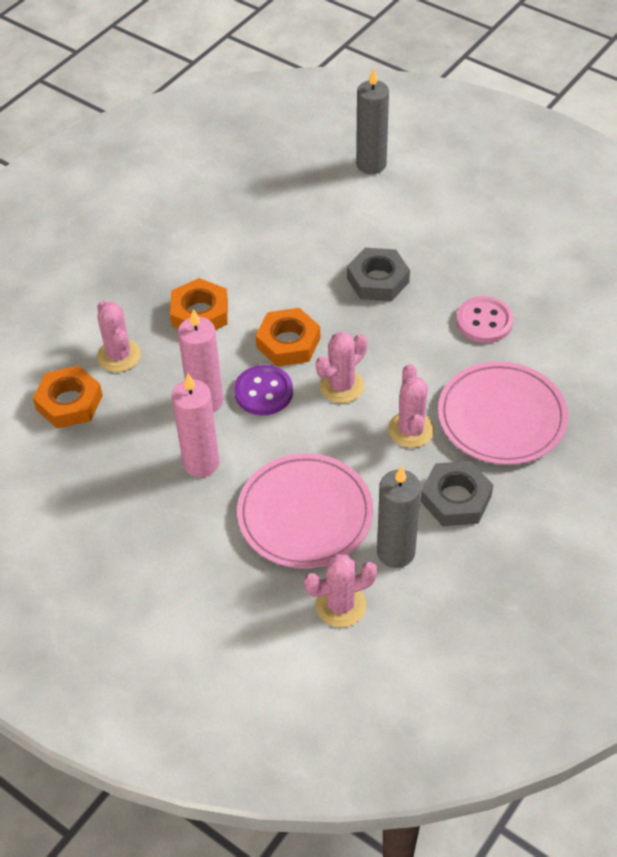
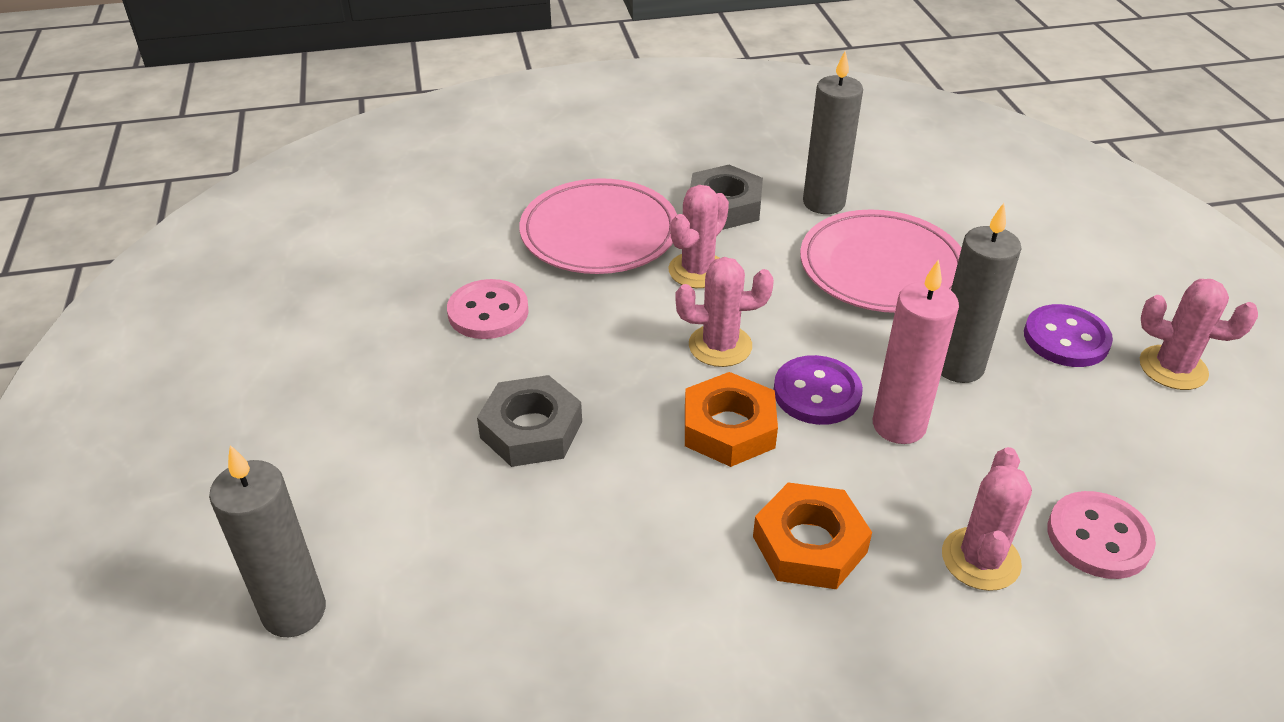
camera: 140 degrees left, 10 degrees down
(69, 402) = (1098, 537): orange nut -> pink button
(151, 531) = (1066, 339): none -> purple button
(201, 463) = (958, 366): pink candle -> grey candle
(340, 605) = (912, 198): pink cactus -> pink cactus (1173, 368)

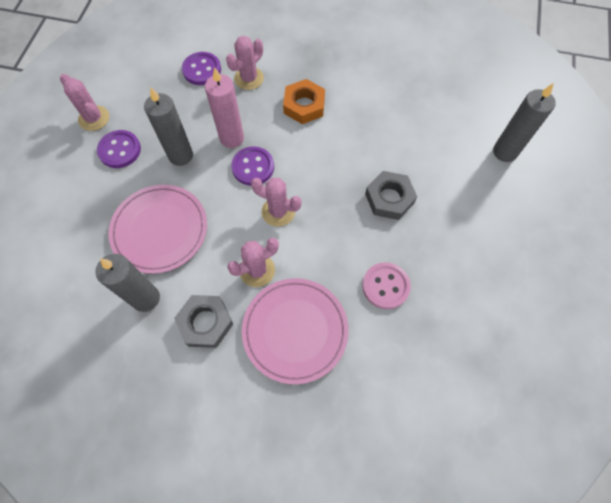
camera: 155 degrees left, 25 degrees up
(729, 428) = (302, 165): orange nut -> none
(1098, 537) = (202, 70): pink button -> purple button

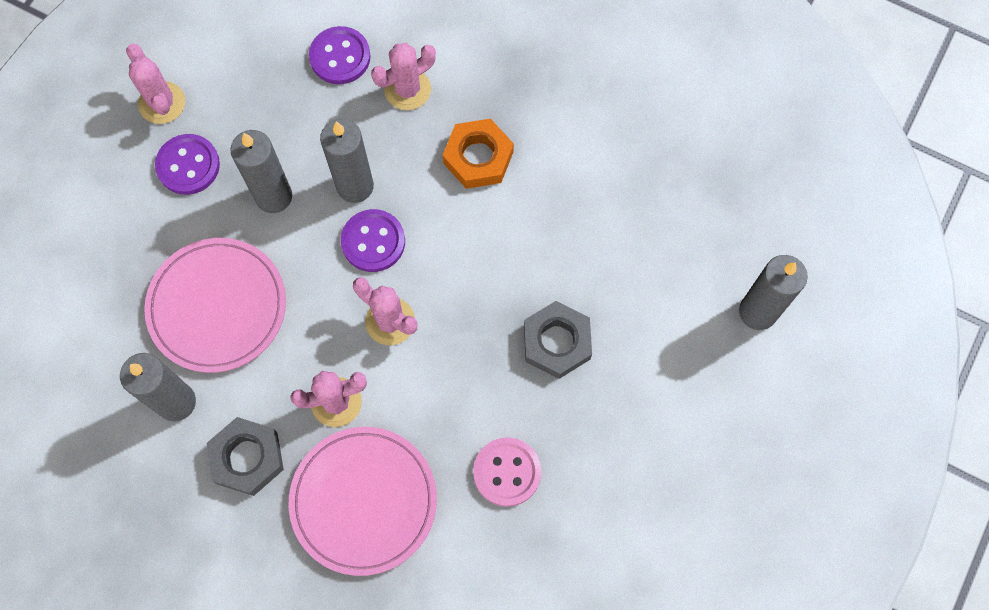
camera: 15 degrees right, 5 degrees up
(232, 138) = (355, 186): pink candle -> grey candle

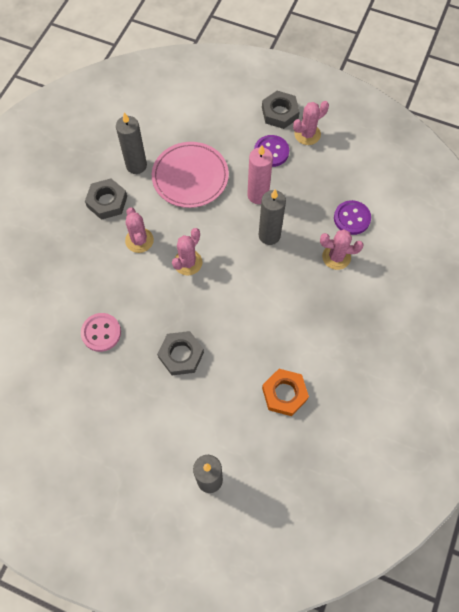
camera: 85 degrees right, 5 degrees down
(107, 142) = (280, 113): none -> grey nut
(273, 196) = (258, 195): grey candle -> pink candle
(363, 501) = (84, 260): pink plate -> none
(373, 242) = (235, 249): purple button -> none
(407, 89) = (336, 257): pink cactus -> pink cactus turned 45 degrees counterclockwise
(478, 157) = (296, 300): orange nut -> orange nut (284, 393)

